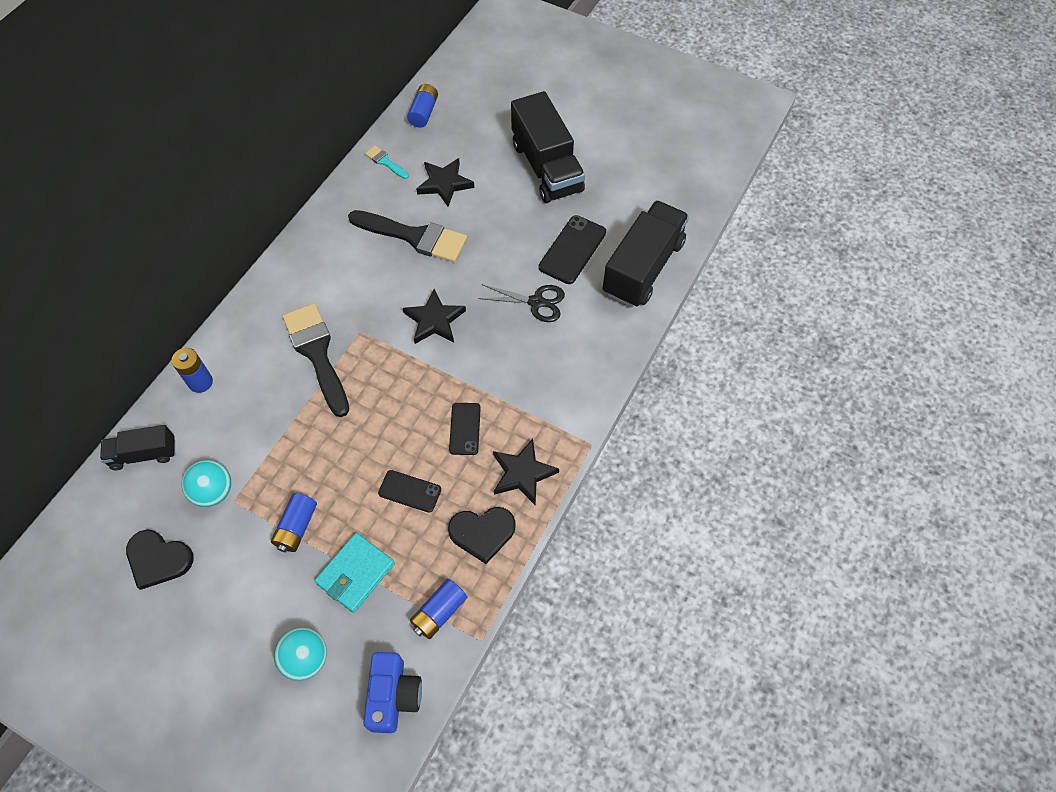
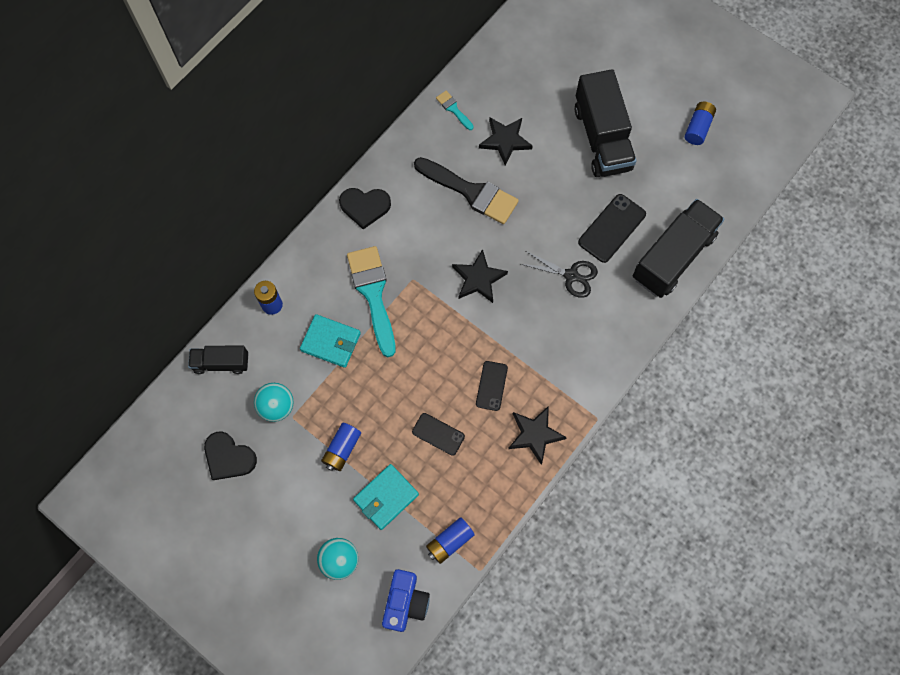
camera: 10 degrees right, 10 degrees up
(273, 411) = (331, 342): none -> turquoise wallet
(317, 354) = (373, 294): black brush -> turquoise brush
(423, 112) = (495, 60): blue battery -> blue battery (697, 127)
(482, 533) = (493, 481): black heart -> black heart (365, 207)

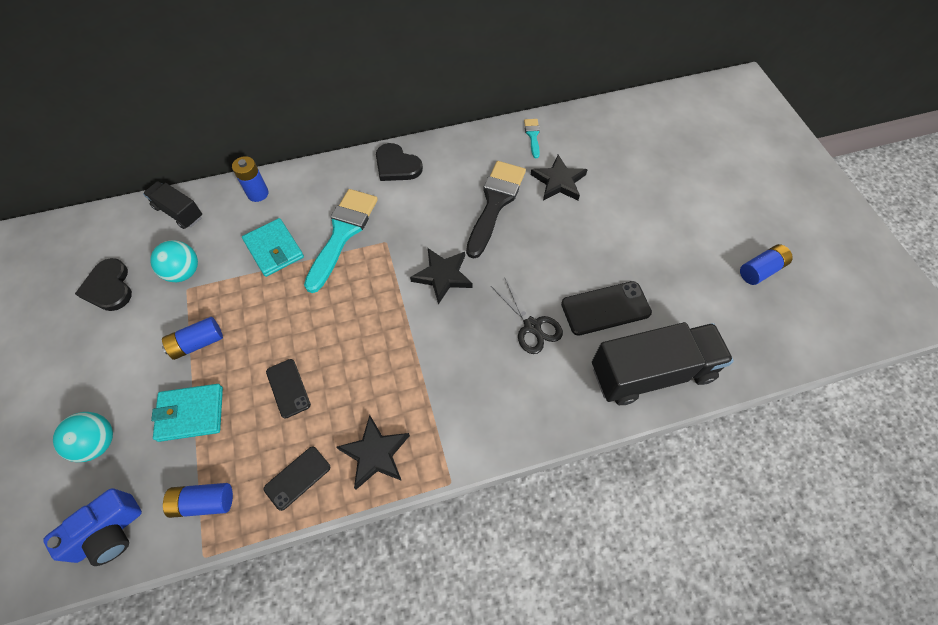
camera: 35 degrees right, 10 degrees down
(470, 192) = (495, 203): black brush -> black brush turned 135 degrees counterclockwise
(491, 386) = (374, 377): black phone -> black phone (297, 478)
(602, 138) = (653, 227): black truck -> none

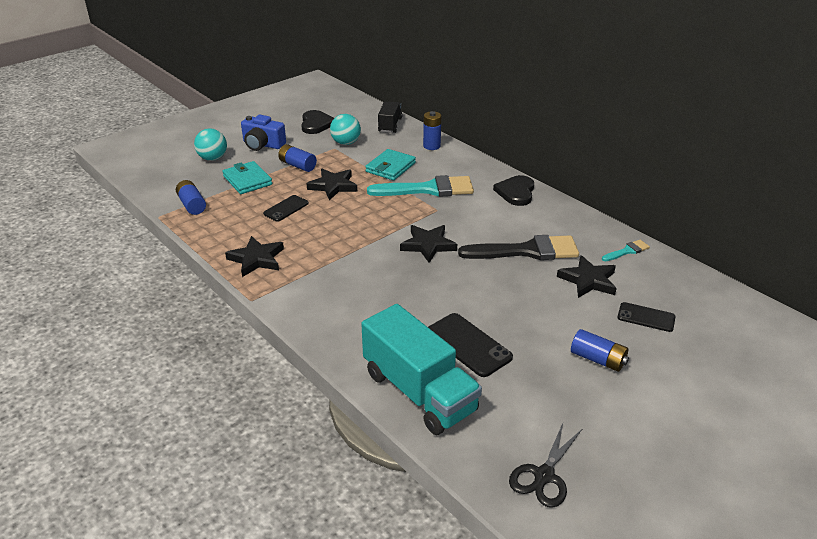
camera: 65 degrees right, 25 degrees down
(109, 287) = (316, 124): black heart -> black heart turned 135 degrees clockwise
(109, 533) = (161, 181): blue camera -> blue camera (262, 144)
(273, 321) = (333, 186): none -> black star
(297, 478) = (223, 233): black phone -> black phone (646, 317)
(532, 326) = (415, 305): black scissors -> black scissors (544, 476)
(652, 373) = (419, 392): black truck -> turquoise truck
(761, 270) = (614, 455): blue battery -> blue battery (598, 359)

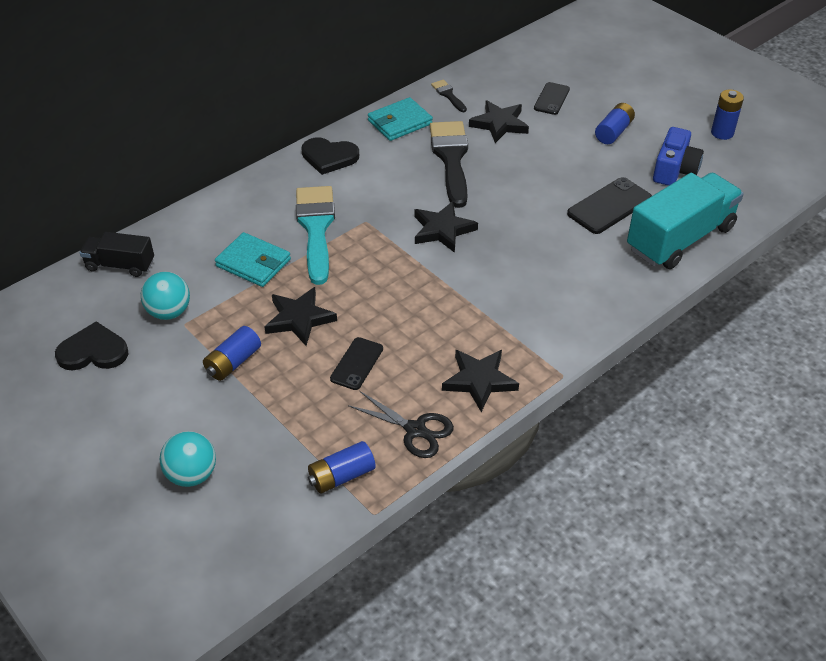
camera: 90 degrees left, 10 degrees up
(247, 180) = (272, 417): turquoise wallet -> turquoise wallet (400, 122)
(262, 144) = (154, 413): blue camera -> blue camera (674, 170)
(286, 208) = (357, 364): black phone -> black phone turned 75 degrees clockwise
(431, 146) = (197, 223): blue battery -> blue battery (722, 133)
(544, 476) = (753, 173): black scissors -> black scissors (415, 430)
(627, 251) = (448, 95): turquoise brush -> black brush

